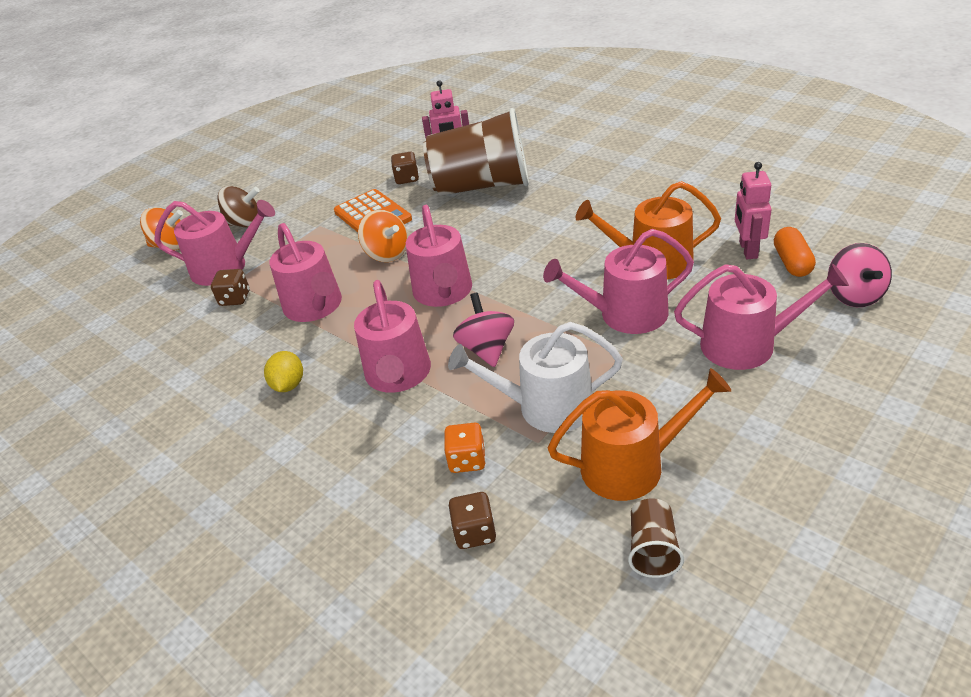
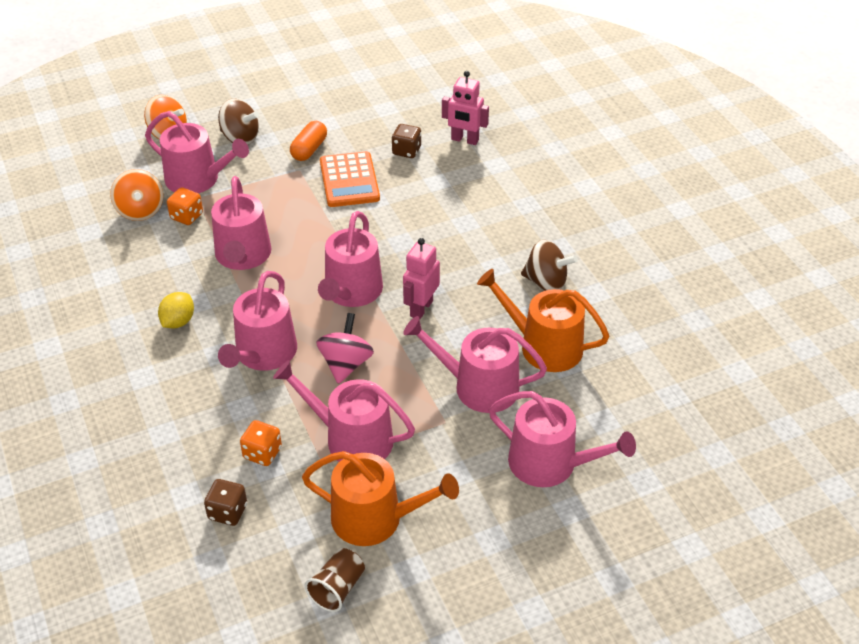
camera: 20 degrees right, 5 degrees up
(235, 298) = (187, 216): brown dice -> orange dice
(387, 254) = (333, 228): orange spinning top -> orange spinning top (140, 210)
(482, 186) = (465, 191): brown cup -> none
(546, 407) = (351, 438): white watering can -> pink watering can
(610, 218) = (546, 282): none -> brown spinning top
(747, 250) = (635, 374): pink robot -> pink robot (421, 308)
(792, 262) = (660, 406): orange capsule -> orange capsule (309, 149)
(854, 295) = (681, 464): pink spinning top -> none

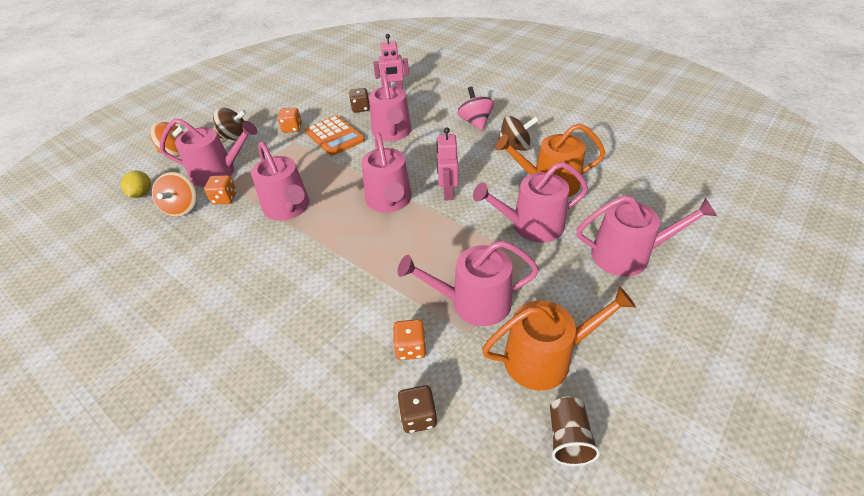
camera: 25 degrees left, 0 degrees up
(140, 210) = (182, 208): orange spinning top -> orange spinning top turned 45 degrees clockwise
(178, 321) = (265, 274): yellow lemon -> yellow lemon (142, 194)
(263, 354) = (354, 270): pink watering can -> pink watering can (392, 133)
(309, 149) = (292, 128): orange capsule -> orange dice
(346, 364) = (424, 250): pink spinning top -> pink spinning top (475, 122)

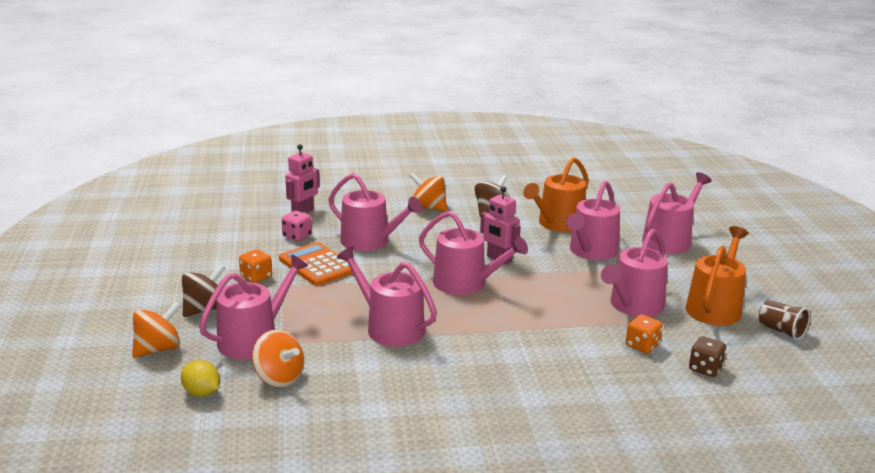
camera: 50 degrees left, 20 degrees down
(224, 198) = (309, 351): orange dice -> none
(288, 208) = (389, 327): pink watering can -> pink watering can turned 150 degrees counterclockwise
(334, 136) = (317, 265): orange calculator -> orange calculator turned 135 degrees counterclockwise
(361, 108) = (297, 236): brown dice -> pink dice
(475, 122) = (428, 208): pink spinning top -> orange spinning top

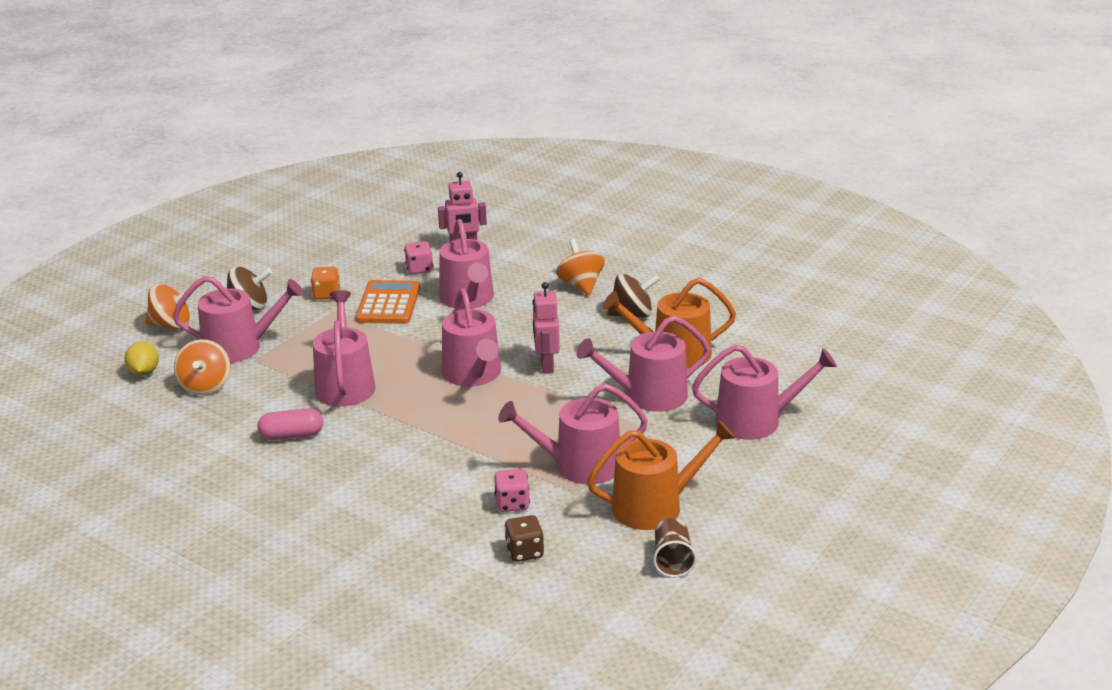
camera: 45 degrees right, 5 degrees up
(418, 378) = (292, 435): none -> pink capsule
(642, 346) = (512, 503): orange dice -> pink dice

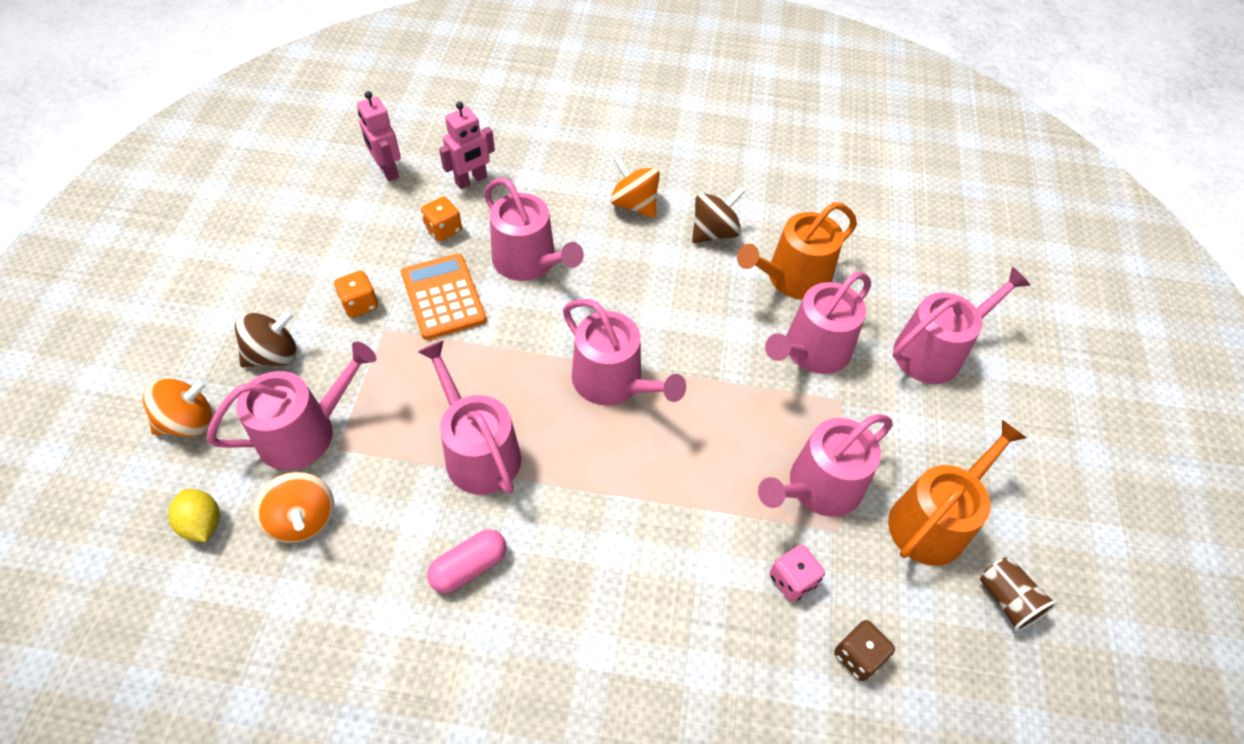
camera: 30 degrees left, 25 degrees up
(419, 269) = (443, 229): pink dice -> orange dice
(546, 364) = (680, 338): pink robot -> pink robot (387, 170)

